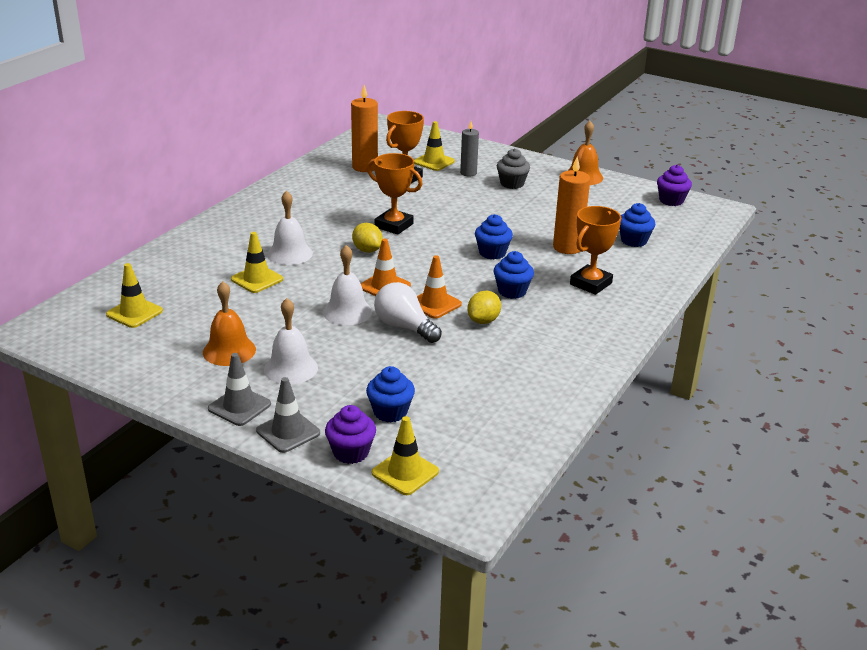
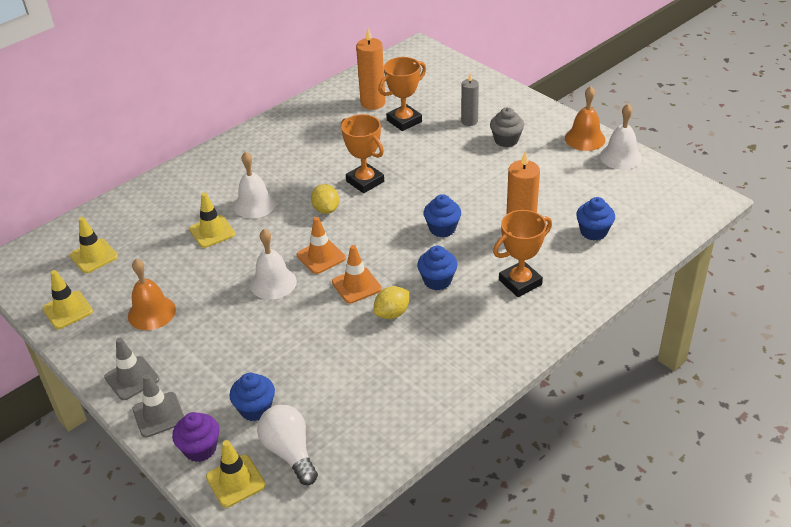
camera: 20 degrees right, 10 degrees up
(291, 368) = (194, 342): white bell -> white bell (620, 157)
(404, 327) = (315, 309): white light bulb -> white light bulb (290, 452)
(434, 162) = (442, 103): yellow traffic cone -> yellow traffic cone (68, 310)
(671, 200) = (662, 182): purple cupcake -> none

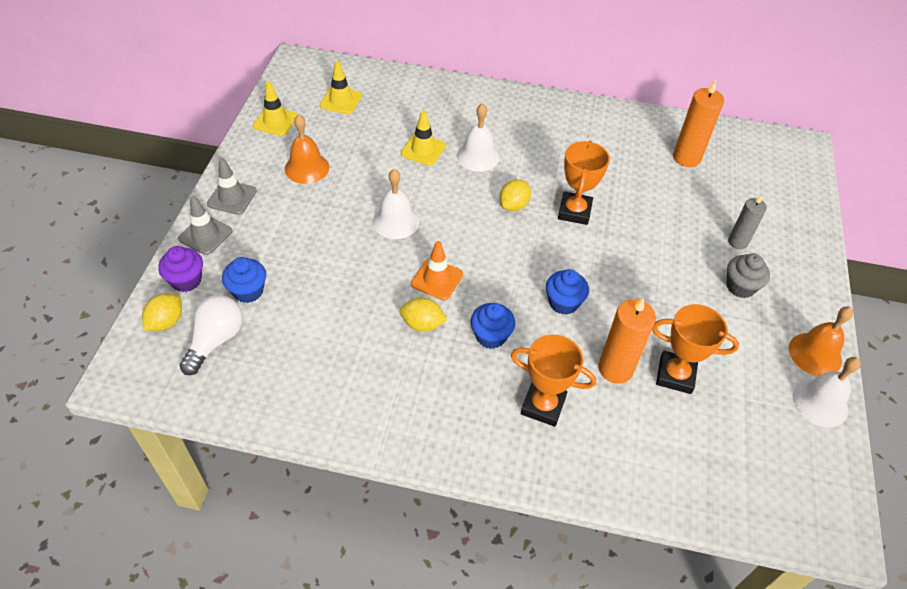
camera: 50 degrees right, 10 degrees up
(235, 481) = (166, 322): yellow traffic cone -> yellow lemon
(321, 257) = (452, 235): orange traffic cone -> none
(404, 121) = (685, 193): orange trophy -> orange trophy (675, 375)
(593, 232) = (674, 435): blue cupcake -> none

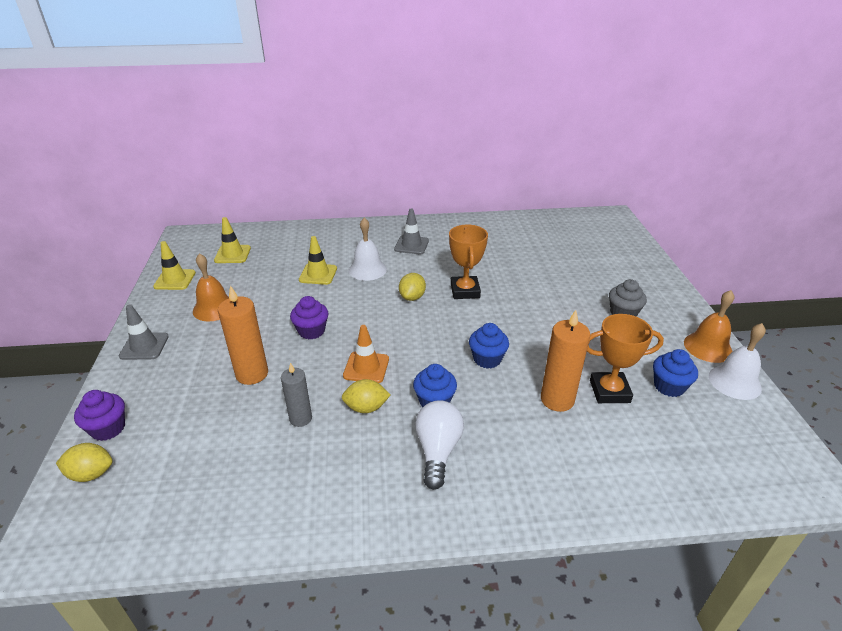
camera: 15 degrees left, 15 degrees down
(166, 322) = (91, 474): yellow lemon -> yellow lemon turned 75 degrees clockwise
(205, 235) = (122, 383): grey traffic cone -> grey traffic cone (411, 245)
(216, 340) = (152, 477): white light bulb -> white light bulb (438, 451)
(248, 291) = (179, 422): blue cupcake -> blue cupcake (669, 386)
(396, 221) = (311, 331): white bell -> purple cupcake
(543, 406) = (508, 448): orange trophy -> none
(686, 157) = (534, 238): orange candle -> orange candle (252, 374)
(737, 242) = (603, 284): grey candle -> grey candle (300, 418)

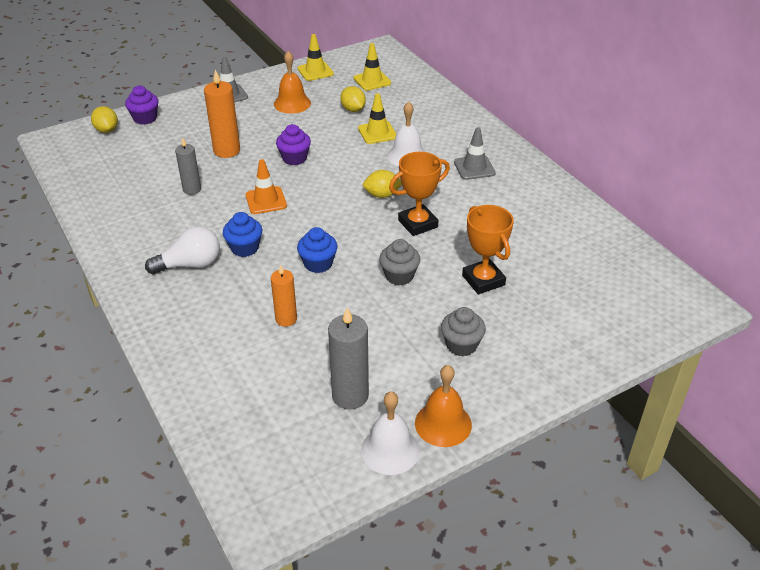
camera: 65 degrees right, 5 degrees up
(366, 407) = (219, 215): yellow lemon -> yellow lemon (353, 109)
(527, 319) = (399, 276): none -> grey cupcake
(557, 399) = (286, 319): orange candle -> orange candle, size x0.65
(609, 391) = (317, 352): orange trophy -> orange trophy (483, 280)
(669, 386) = (350, 395): blue cupcake -> grey candle

